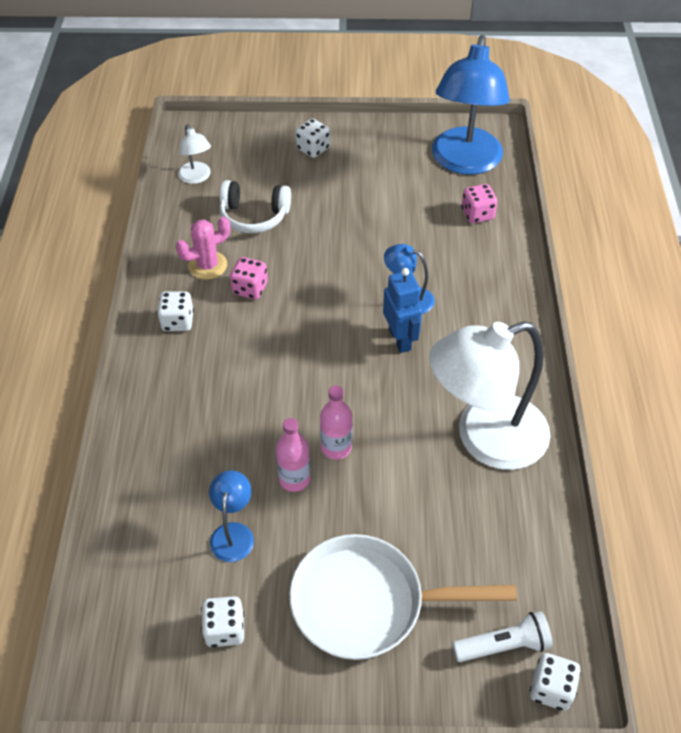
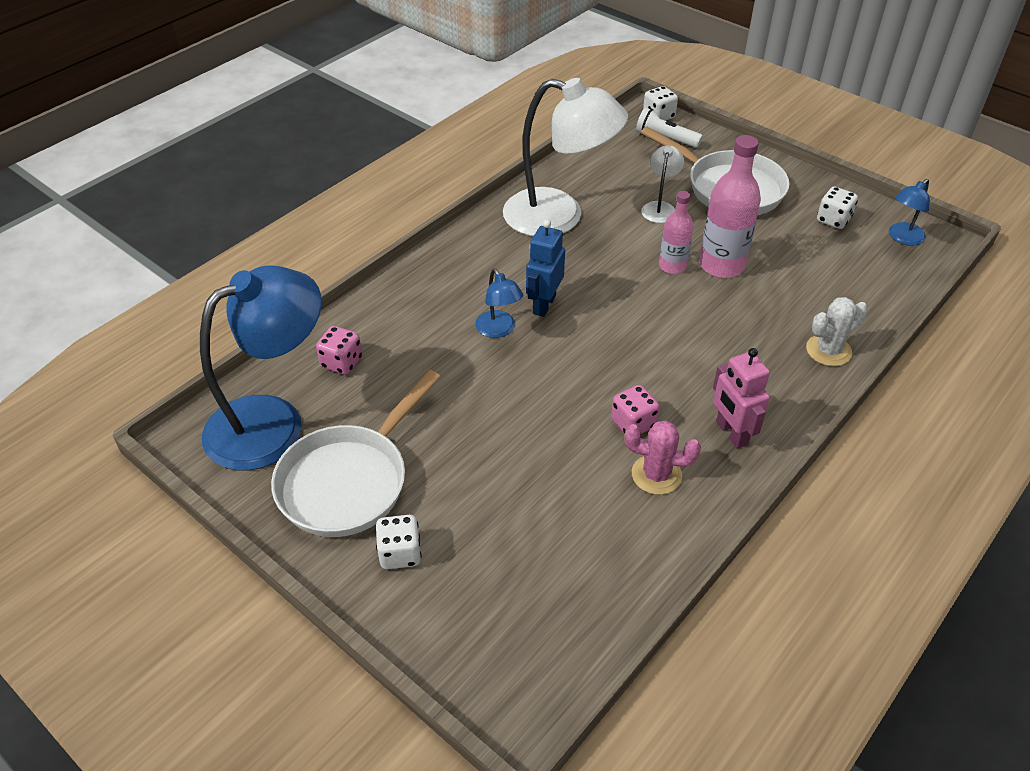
camera: 140 degrees left, 5 degrees down
(143, 441) = (828, 350): none -> white cactus
(177, 321) = (731, 433): white dice -> pink robot
(197, 177) = (577, 607): white lamp -> white lamp (660, 207)
(233, 533) = (792, 260): blue lamp -> blue lamp (902, 238)
(254, 216) = (557, 503): white headphones -> none
(294, 479) = (721, 265): pink bottle -> pink bottle, size x1.65
(382, 161) = (349, 481): none -> white pan

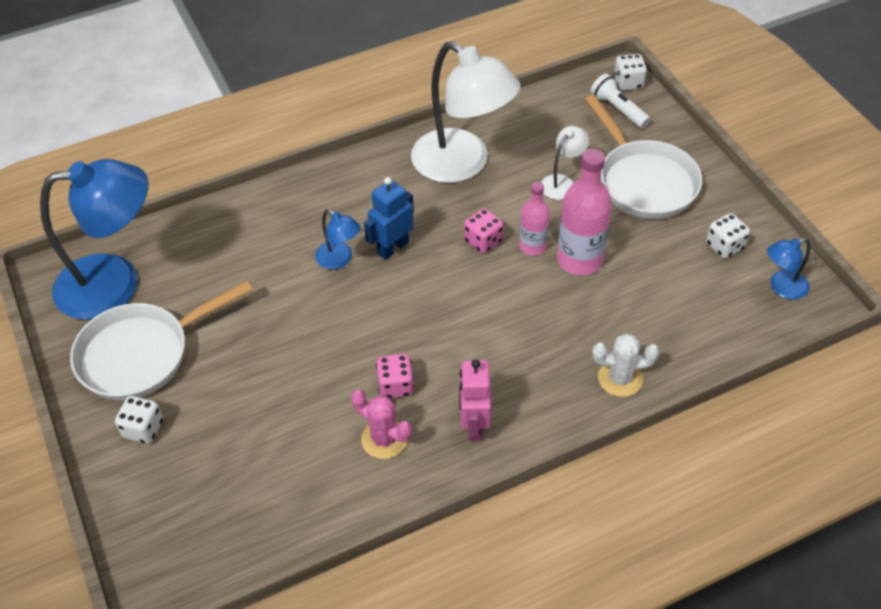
camera: 25 degrees right, 5 degrees up
(342, 362) = (196, 248): pink dice -> pink dice (483, 241)
(499, 330) = (339, 260): blue lamp -> blue lamp turned 45 degrees counterclockwise

